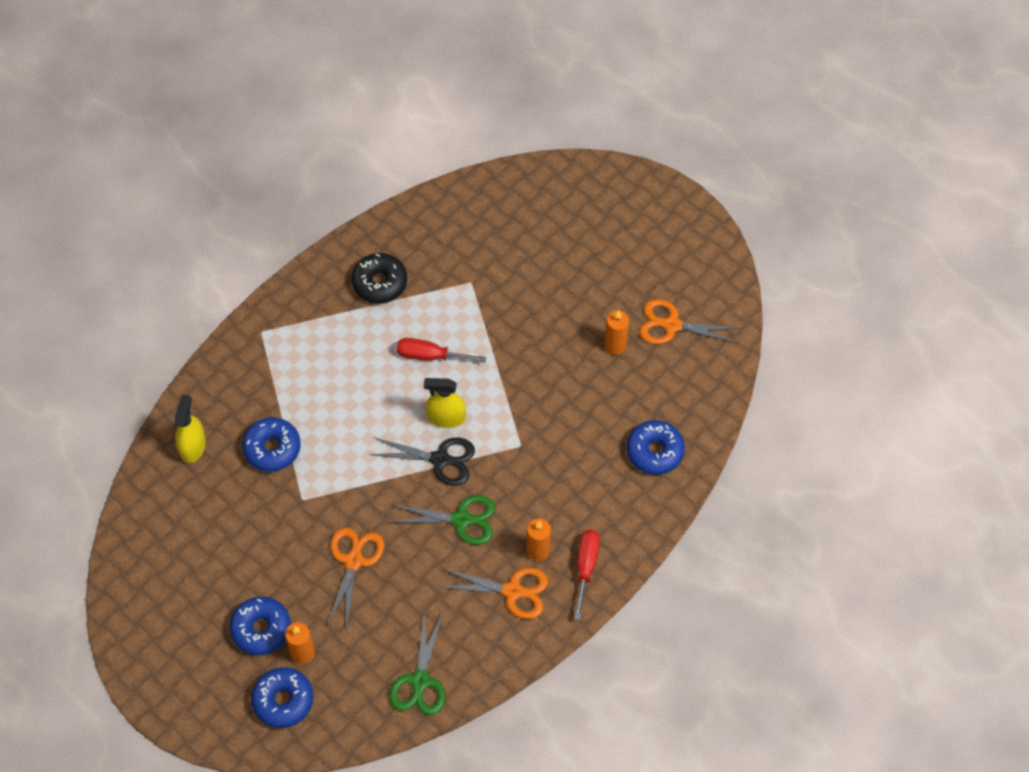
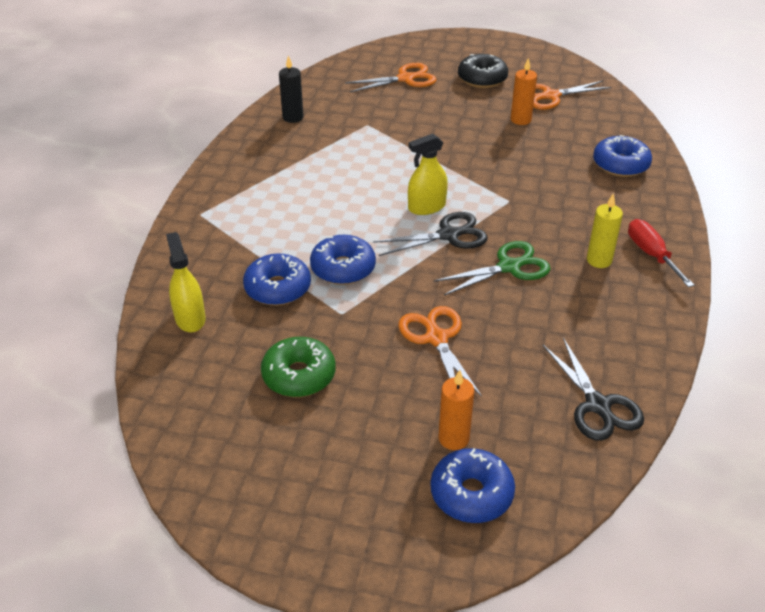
camera: 30 degrees left, 20 degrees down
(236, 542) = (299, 375): none -> green donut
(261, 629) = (389, 438): blue donut -> blue donut (343, 268)
(380, 283) = (288, 149): black donut -> black donut (482, 79)
(411, 239) = (293, 117): none -> black candle
(420, 681) = (597, 405): green scissors -> black scissors
(430, 356) = (374, 176): red screwdriver -> none
(512, 591) = (608, 297): orange scissors -> orange scissors (405, 79)
(538, 550) = (599, 260): orange candle -> yellow candle

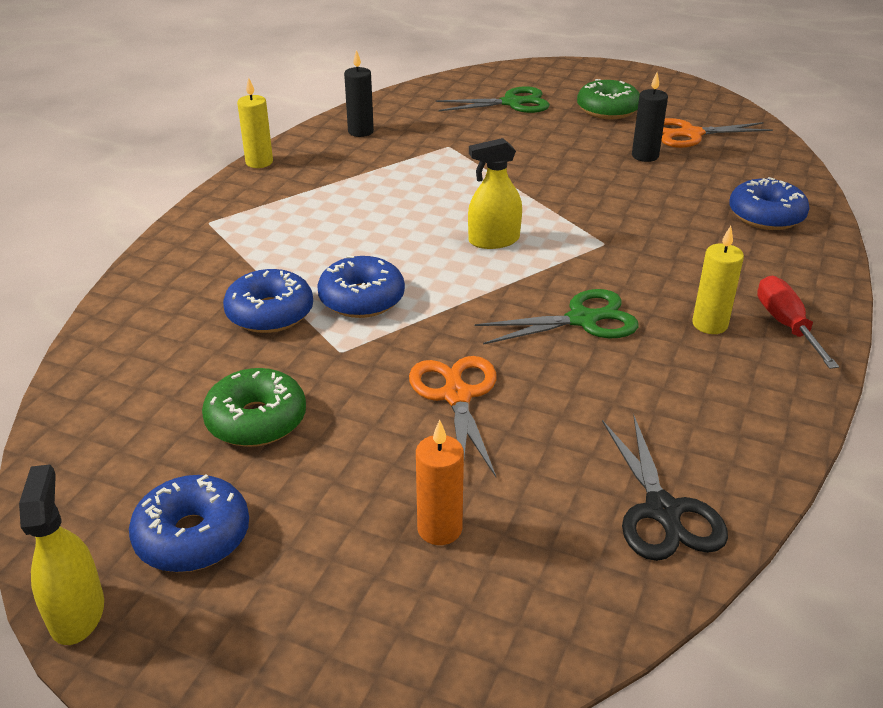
camera: 10 degrees right, 5 degrees down
(190, 318) = (146, 336): yellow spray bottle -> yellow spray bottle (77, 613)
(220, 154) = (259, 162): none -> yellow candle
(405, 79) = (511, 103): orange scissors -> green scissors
(448, 235) = (512, 275): black scissors -> none
(471, 494) = (441, 610): blue donut -> blue donut (192, 536)
(482, 79) = (607, 110): black donut -> green donut
(520, 120) = (645, 156): orange candle -> black candle

